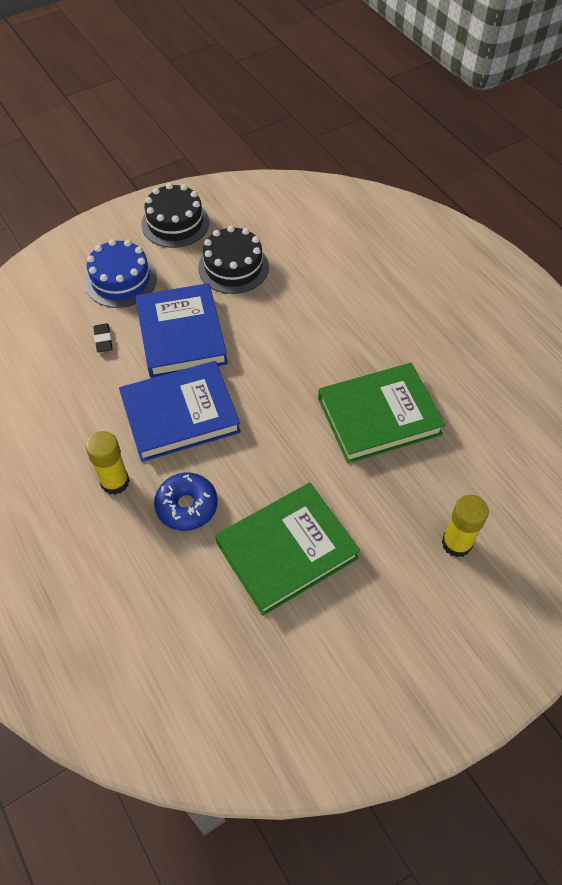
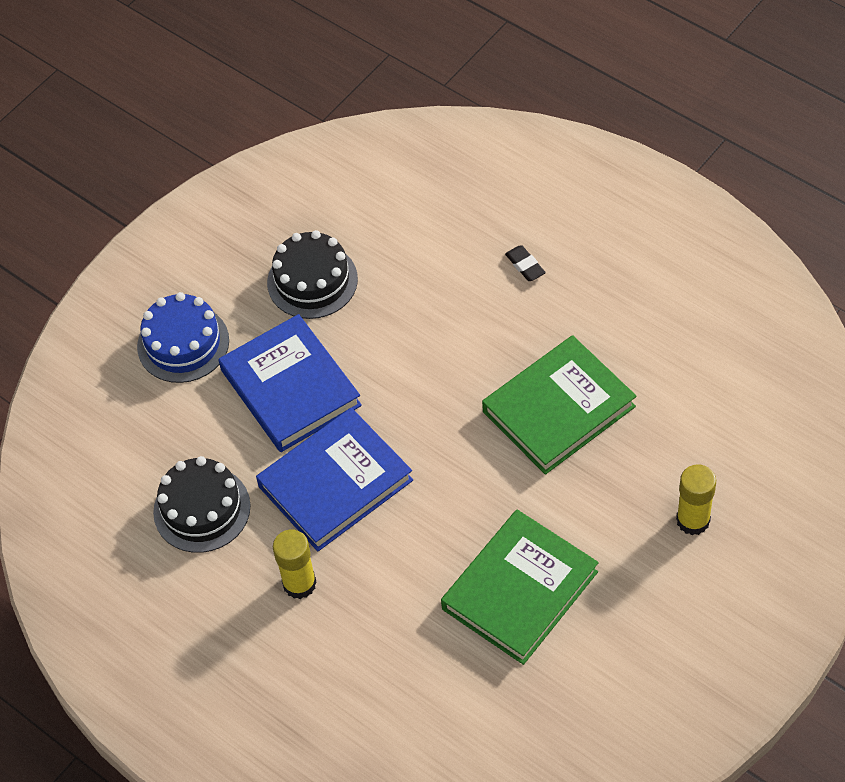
camera: 15 degrees left, 0 degrees up
(103, 340) = (200, 425): black eraser -> black eraser (525, 265)
(175, 223) = (212, 245): black cake -> black cake (202, 509)
(187, 506) = (391, 582): blue donut -> none

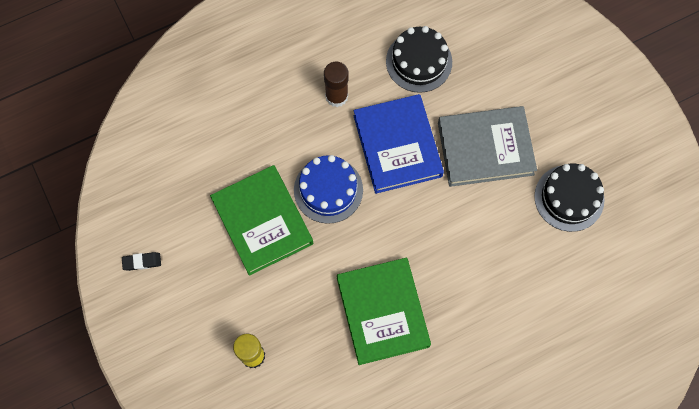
camera: 110 degrees right, 15 degrees up
(183, 343) = (554, 96): blue cake -> blue cake (328, 190)
(290, 387) = (485, 148): blue book -> grey book
(299, 583) = (336, 96): yellow glue stick -> brown glue stick
(525, 265) = (515, 349): black eraser -> black eraser (142, 262)

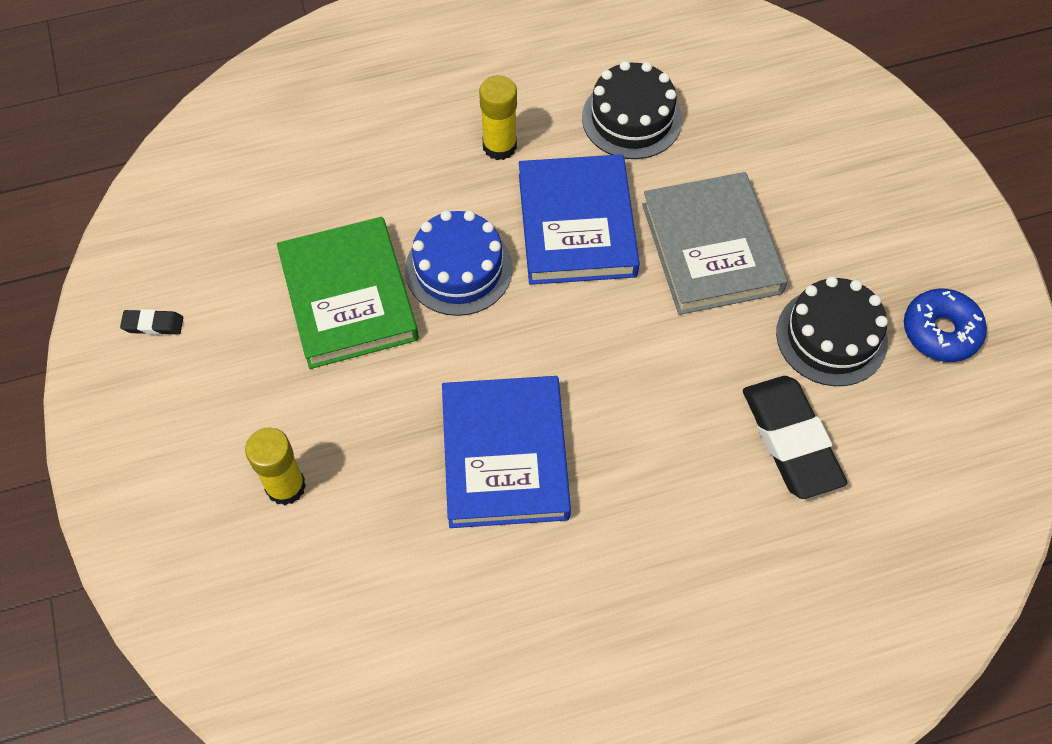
camera: 10 degrees right, 10 degrees down
(336, 96) = (499, 146): brown glue stick -> yellow glue stick
(382, 312) = (504, 455): green book -> blue book
(485, 148) = (711, 248): grey book -> grey book turned 75 degrees clockwise
(554, 272) = (790, 440): none -> black eraser
(635, 183) = (940, 331): none -> blue donut

